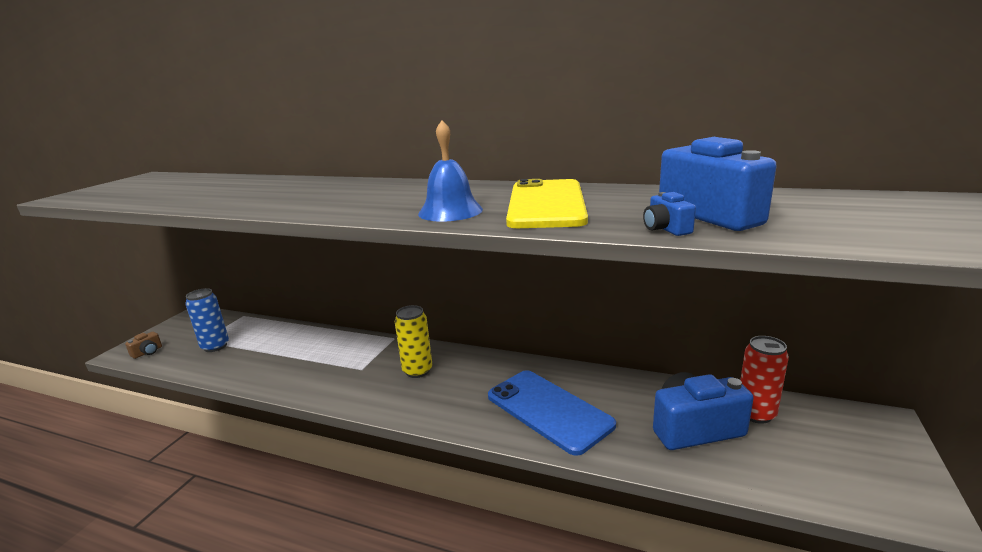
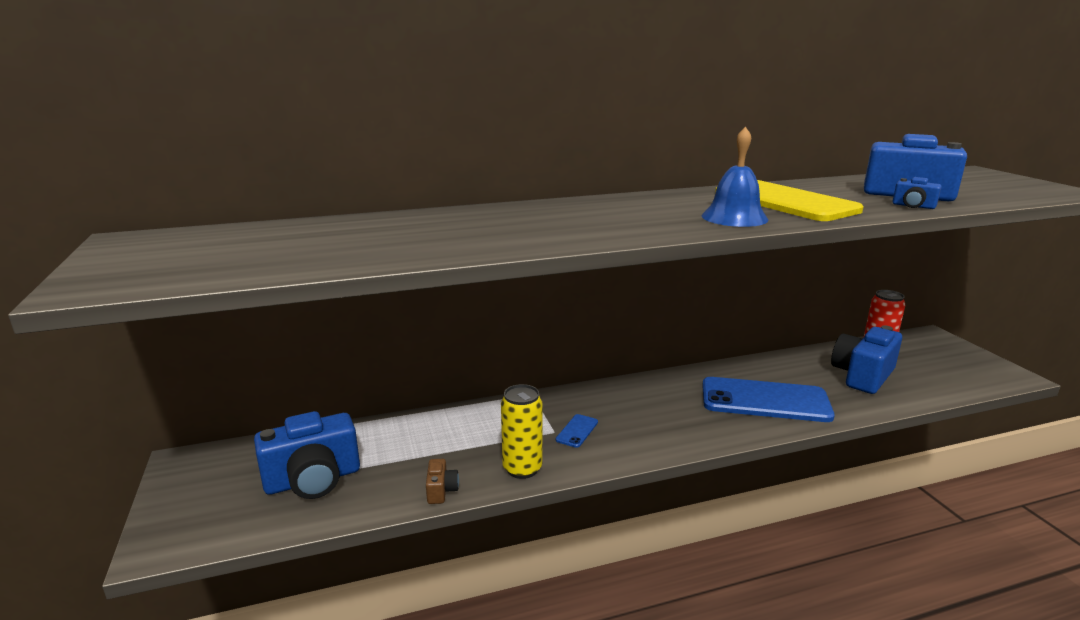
camera: 40 degrees left, 0 degrees up
(147, 352) = (208, 527): brown camera -> brown camera (441, 490)
(215, 346) = (313, 480): blue can -> blue camera
(375, 374) = (577, 431): none -> blue phone
(417, 371) = (611, 412): yellow can -> yellow can (522, 469)

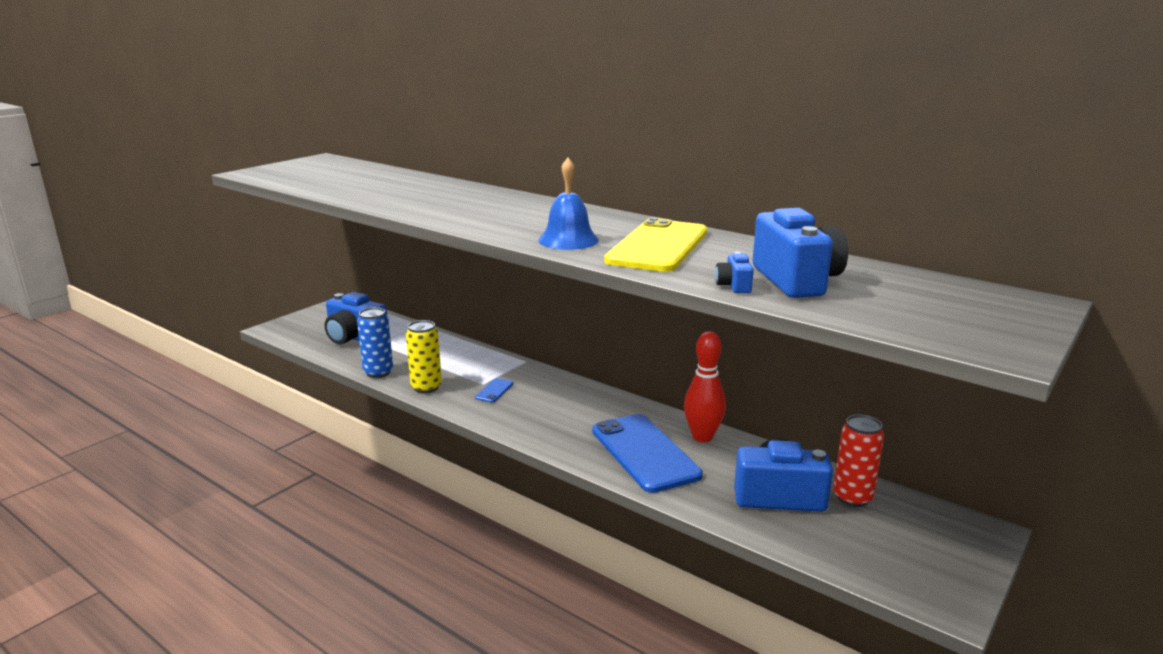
camera: 55 degrees right, 0 degrees up
(441, 490) = (378, 372): brown camera -> blue can
(577, 431) = (494, 391): blue phone -> blue phone turned 60 degrees counterclockwise
(755, 370) = (702, 437): none -> red bowling pin

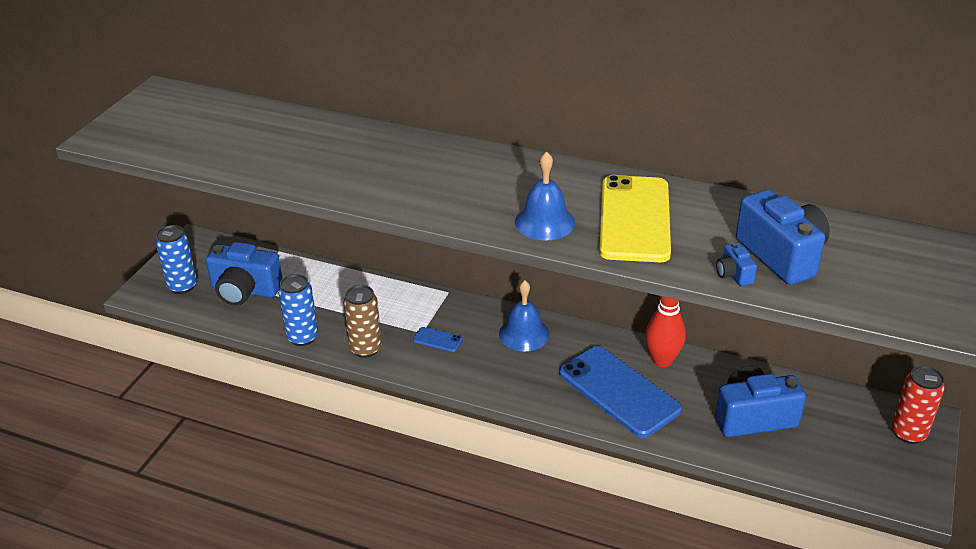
camera: 15 degrees left, 15 degrees up
(308, 329) = (182, 286): none -> blue can
(426, 387) = (365, 349): yellow can -> brown can
(494, 391) = (437, 340): blue phone -> blue phone turned 75 degrees counterclockwise
(577, 398) = (524, 334): none -> blue bell
(852, 497) = (814, 406): red can -> red can (908, 433)

